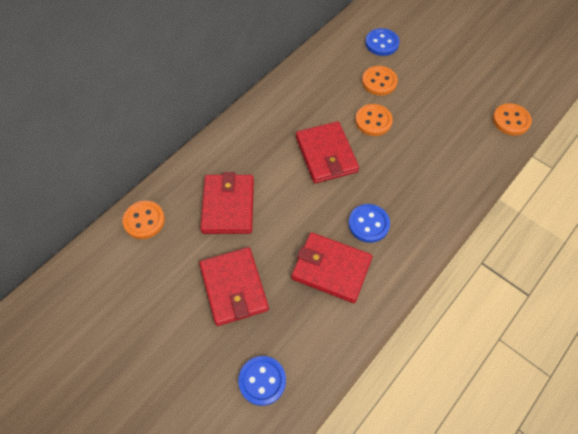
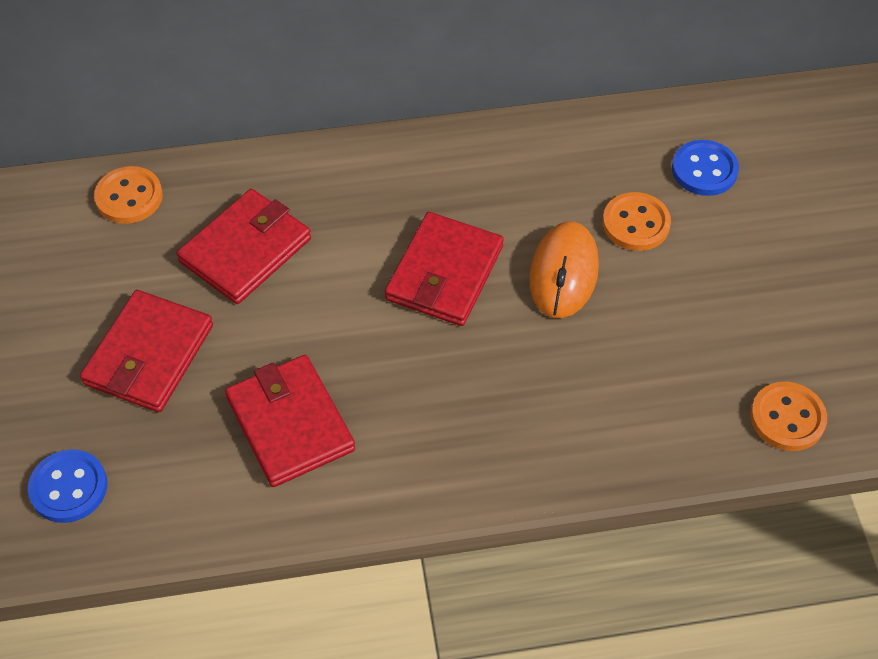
camera: 40 degrees right, 5 degrees down
(368, 224) = (401, 405): blue button -> none
(373, 121) = (563, 273): orange button -> orange mouse

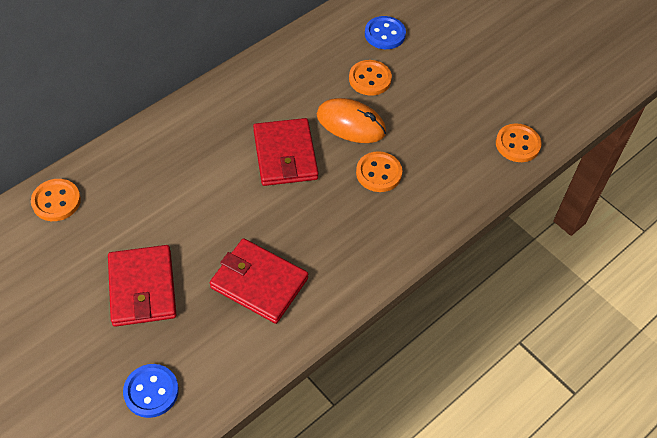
camera: 35 degrees left, 0 degrees up
(246, 250) = (156, 197): red wallet -> none
(552, 359) = (378, 173): none -> orange button
(563, 273) = (351, 124): orange mouse -> orange mouse turned 45 degrees counterclockwise

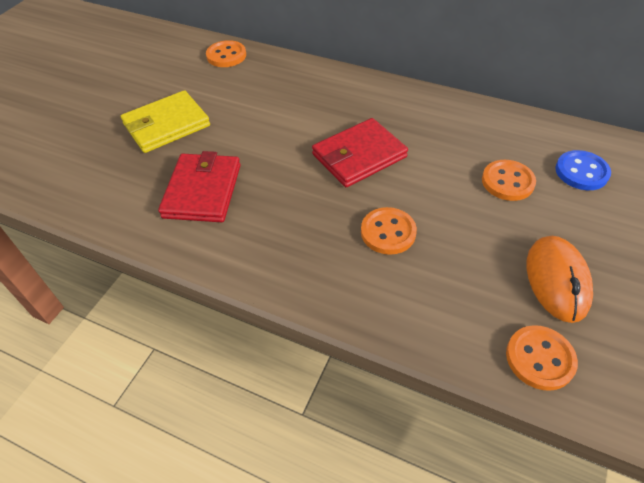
camera: 70 degrees right, 5 degrees down
(142, 288) = (166, 125): red wallet -> yellow wallet
(151, 391) = (68, 166): blue button -> none
(351, 124) = (435, 188): orange mouse -> orange mouse (557, 280)

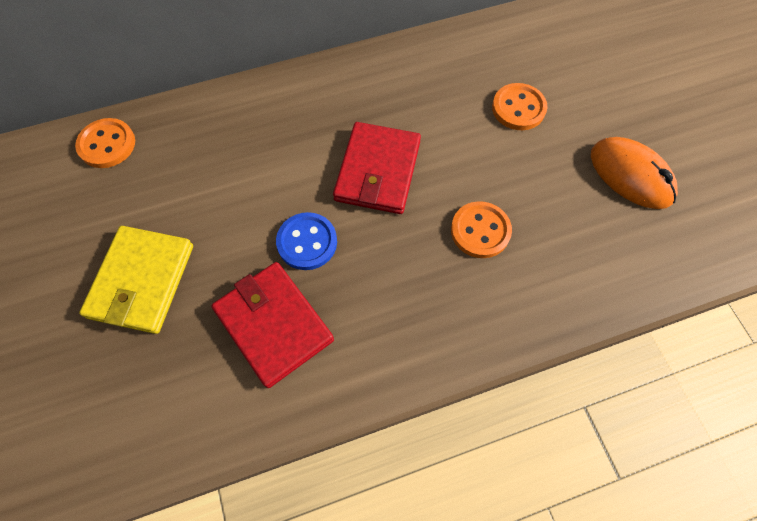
camera: 45 degrees left, 15 degrees up
(539, 358) = (678, 251): orange button -> none
(581, 172) = (559, 59): blue button -> blue button (307, 242)

